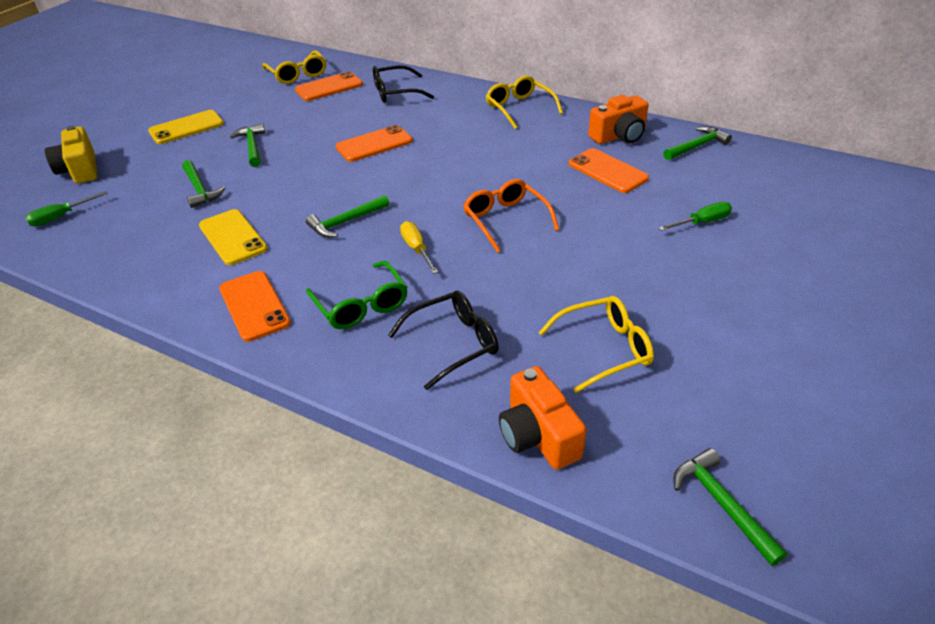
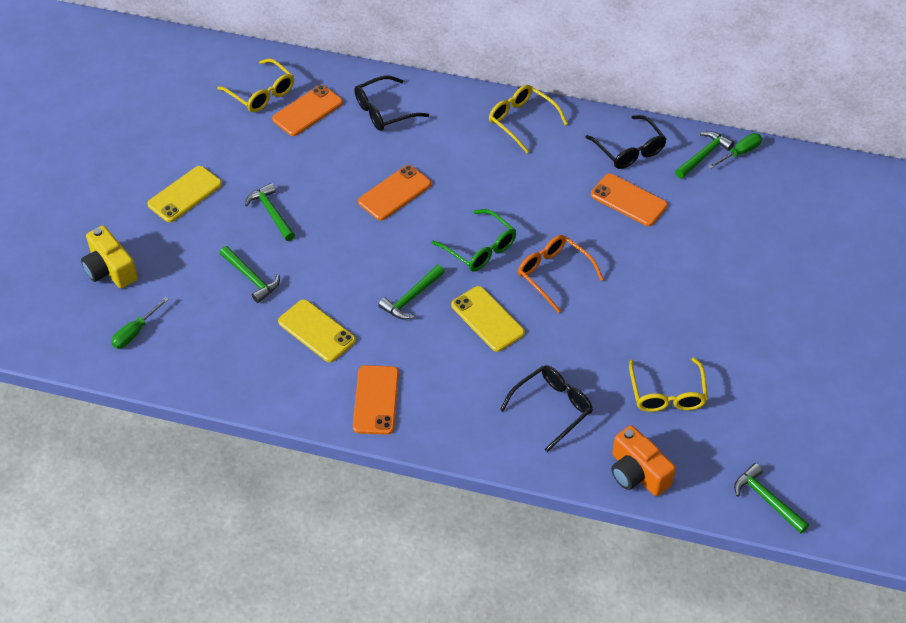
camera: 15 degrees left, 10 degrees up
(254, 306) = (375, 400): orange phone -> orange phone turned 45 degrees clockwise
(361, 305) = (464, 385): green glasses -> green glasses (480, 248)
(416, 249) = (487, 319): yellow screwdriver -> yellow phone
(604, 349) = (667, 394): yellow glasses -> yellow glasses turned 120 degrees clockwise
(619, 136) = (629, 150): orange camera -> black glasses
(702, 222) = (721, 252): green screwdriver -> green screwdriver (739, 153)

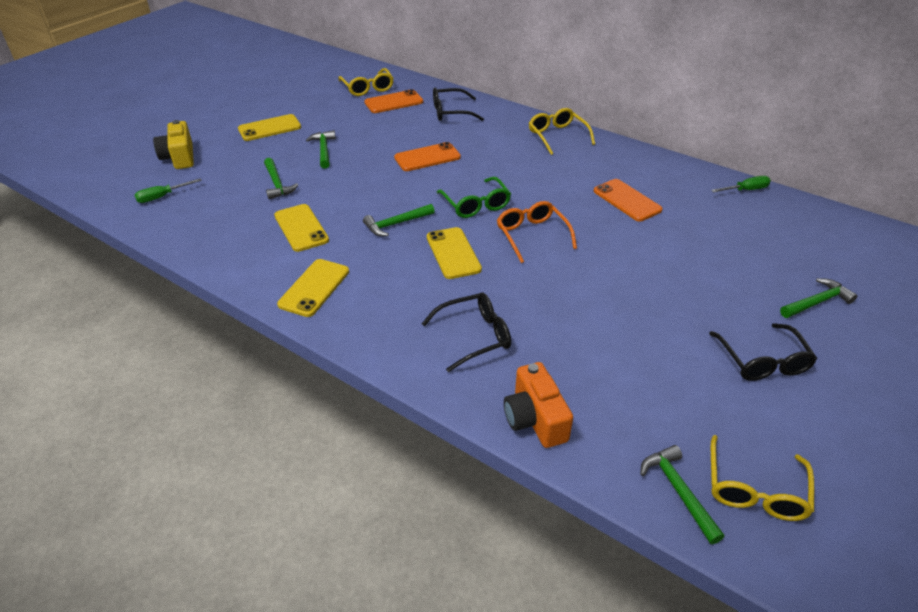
camera: 20 degrees right, 10 degrees down
(375, 400) = (314, 288): orange phone -> yellow phone
(629, 150) = (642, 169): black glasses -> black glasses (762, 361)
(667, 394) = (600, 354): yellow glasses -> yellow glasses (755, 490)
(703, 155) = (709, 185): green hammer -> green hammer (816, 302)

